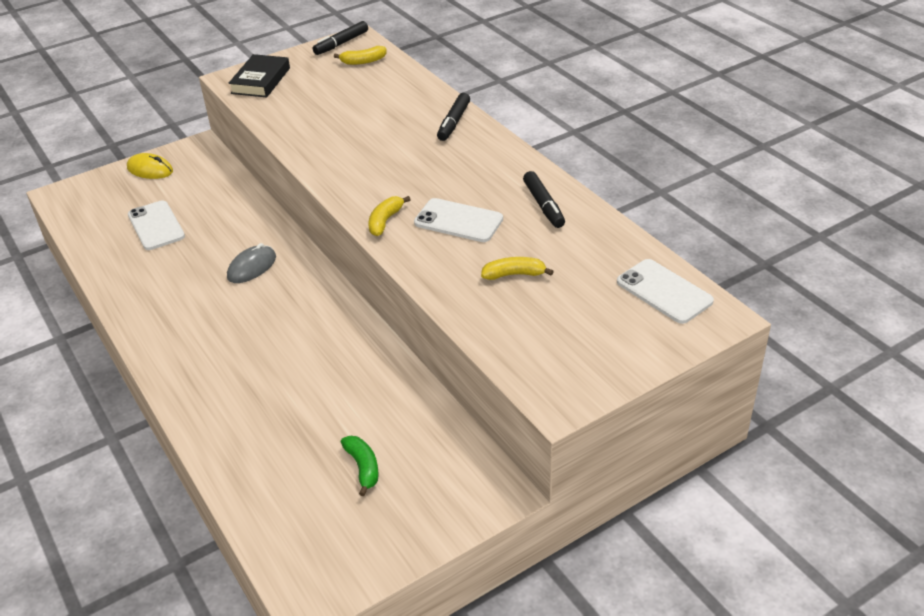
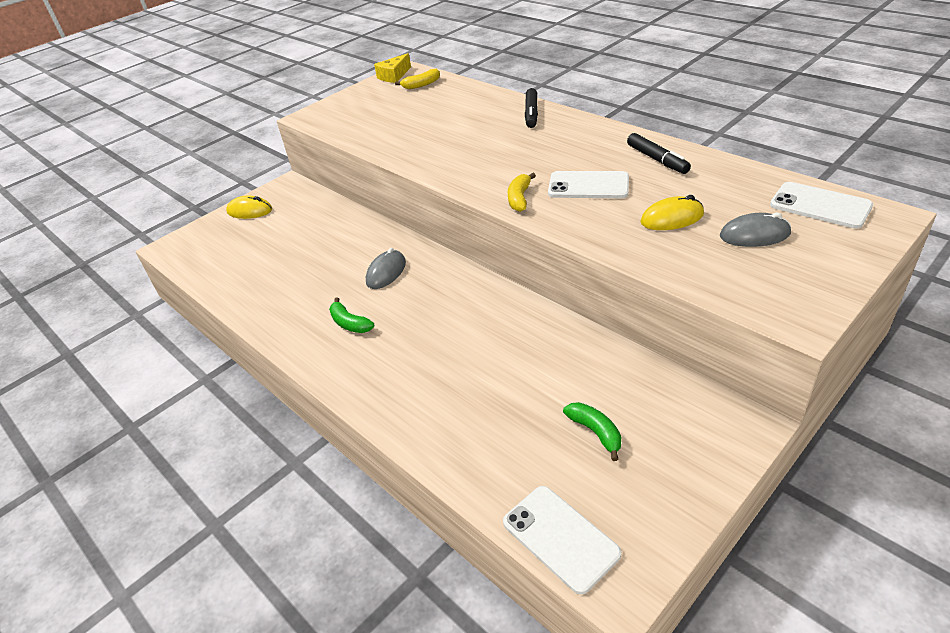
camera: 10 degrees left, 0 degrees up
(156, 226) = (276, 255): white phone -> white phone (560, 538)
(194, 313) = (350, 323): none -> green banana
(261, 80) = (336, 113): black book -> none
(341, 43) = (394, 76): black marker -> yellow cheese
(514, 274) = (672, 218): yellow banana -> yellow mouse
(579, 309) = (754, 235): none -> grey mouse

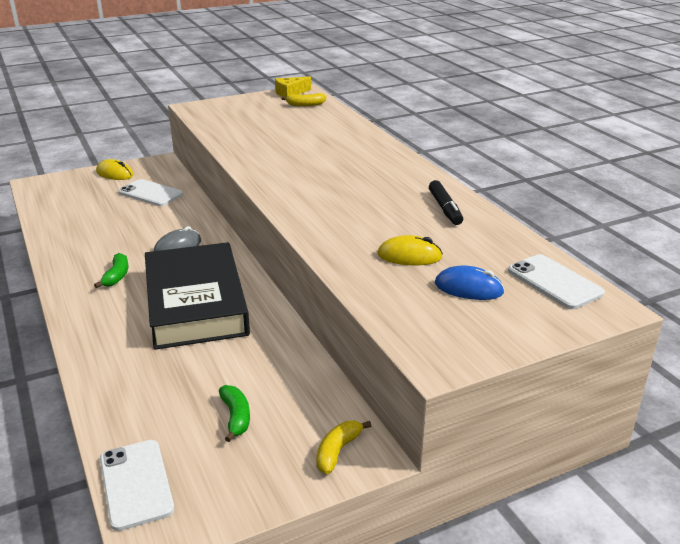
camera: 15 degrees right, 10 degrees down
(350, 323) = (117, 276): green banana -> green banana turned 150 degrees counterclockwise
(455, 327) = (196, 303): none -> black book
(519, 198) = (297, 207): yellow banana -> yellow banana (337, 451)
(531, 113) = (374, 147): black marker -> none
(588, 186) = (364, 213): white phone -> white phone (150, 193)
(754, 235) = (468, 288): grey mouse -> blue mouse

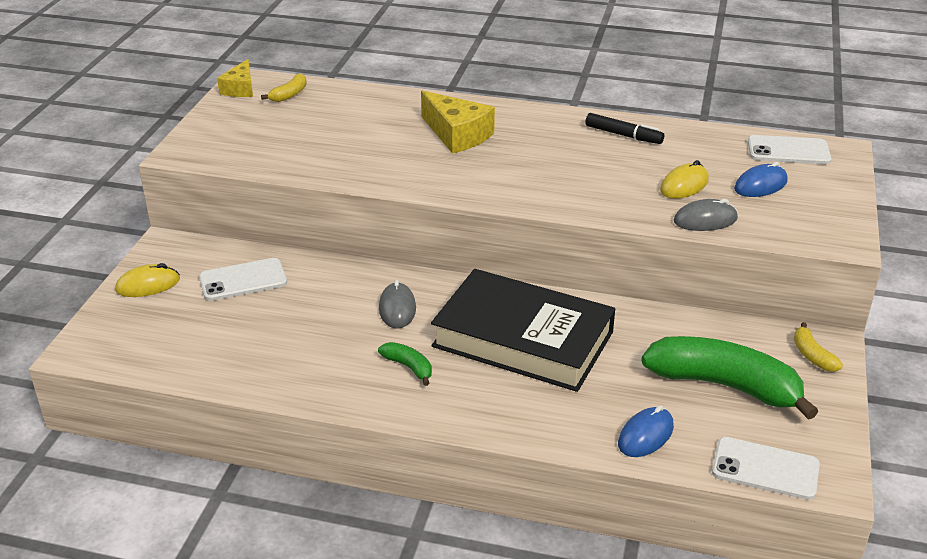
camera: 50 degrees left, 5 degrees up
(127, 402) = (645, 435): none -> blue mouse
(236, 417) = (725, 385): green banana -> green banana, size x2.31
(340, 159) = (457, 135): none -> yellow cheese
(368, 282) = (705, 220): none -> grey mouse

